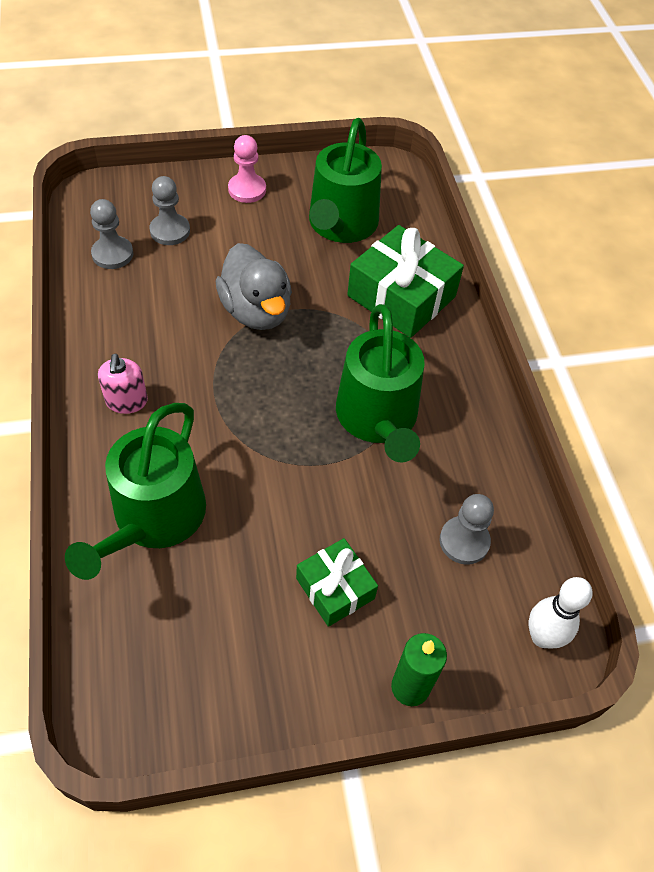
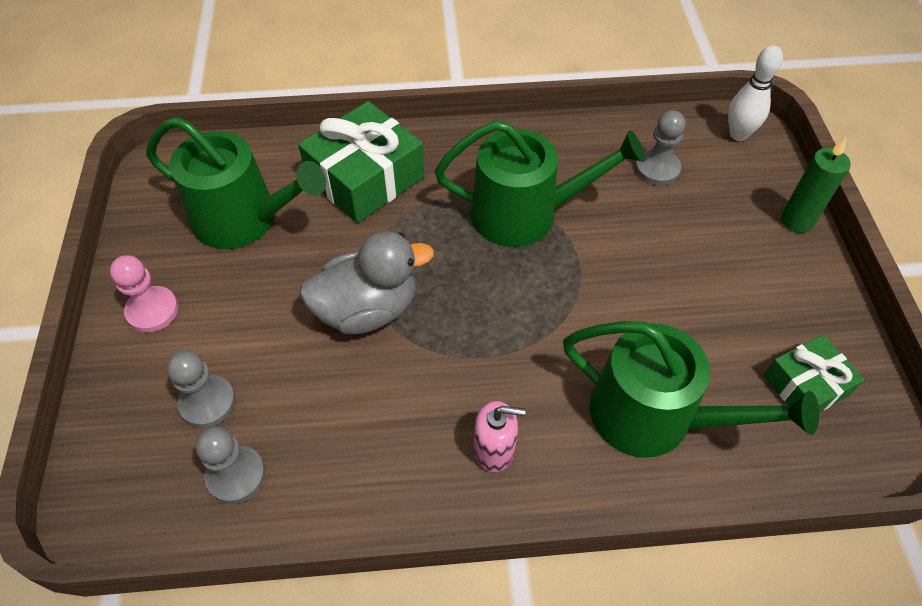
camera: 80 degrees left, 0 degrees up
(335, 588) = (714, 264): green gift -> green gift (805, 385)

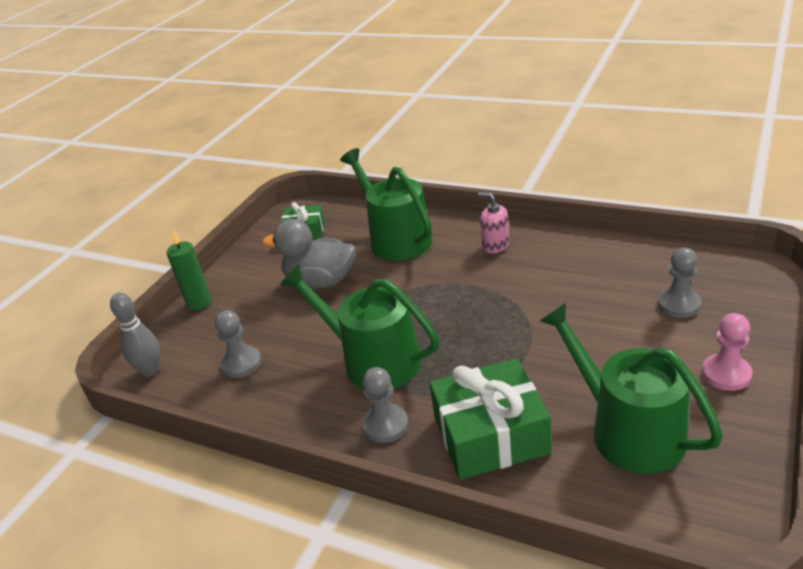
camera: 145 degrees left, 20 degrees down
(236, 475) = (662, 266): grey pawn -> grey pawn (385, 425)
(367, 309) = (539, 329): grey duck -> grey duck (321, 281)
(738, 134) = (151, 370): white bowling pin -> grey bowling pin

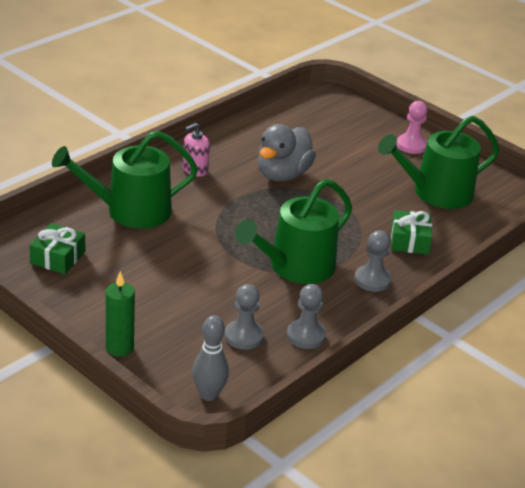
camera: 80 degrees left, 0 degrees up
(321, 281) = (158, 267): grey duck -> grey duck (282, 174)
(490, 435) = (409, 241): green gift -> green gift, size x0.59
(678, 304) = (336, 132): grey pawn -> grey pawn (306, 335)

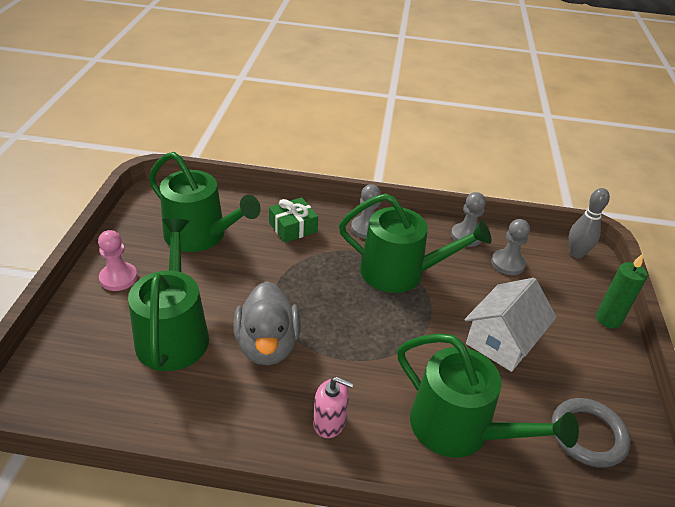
camera: 125 degrees left, 5 degrees up
(58, 257) = (588, 435): green gift -> grey ring
(169, 273) = (502, 341): none -> white house
(282, 174) = (267, 345): grey duck -> grey duck turned 90 degrees clockwise
(331, 147) = (173, 333): none -> green watering can

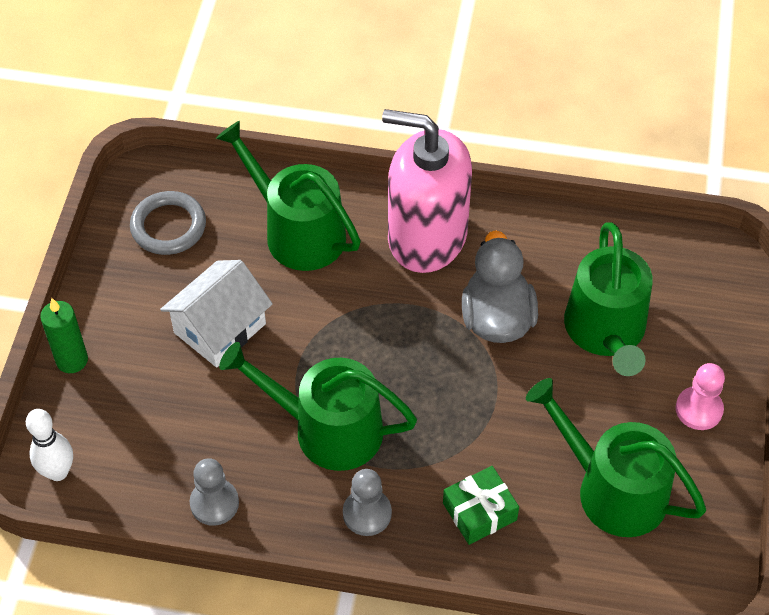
camera: 175 degrees left, 15 degrees up
(329, 422) = (427, 237): pink soap dispenser -> pink soap dispenser, size x2.45
(507, 263) = (169, 449): grey pawn -> none
(576, 253) = (58, 472): grey bowling pin -> white bowling pin

